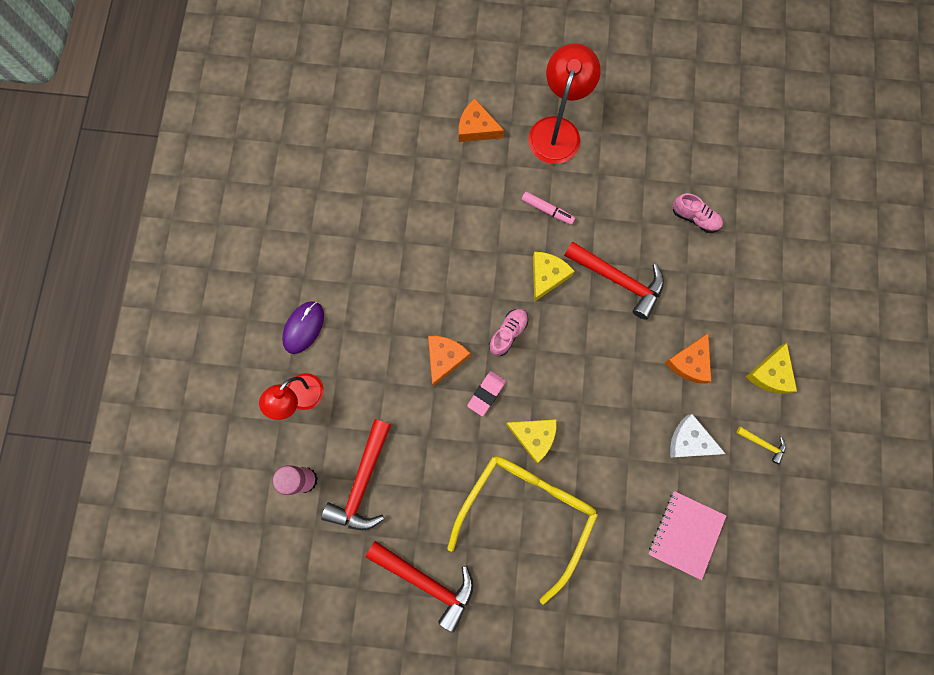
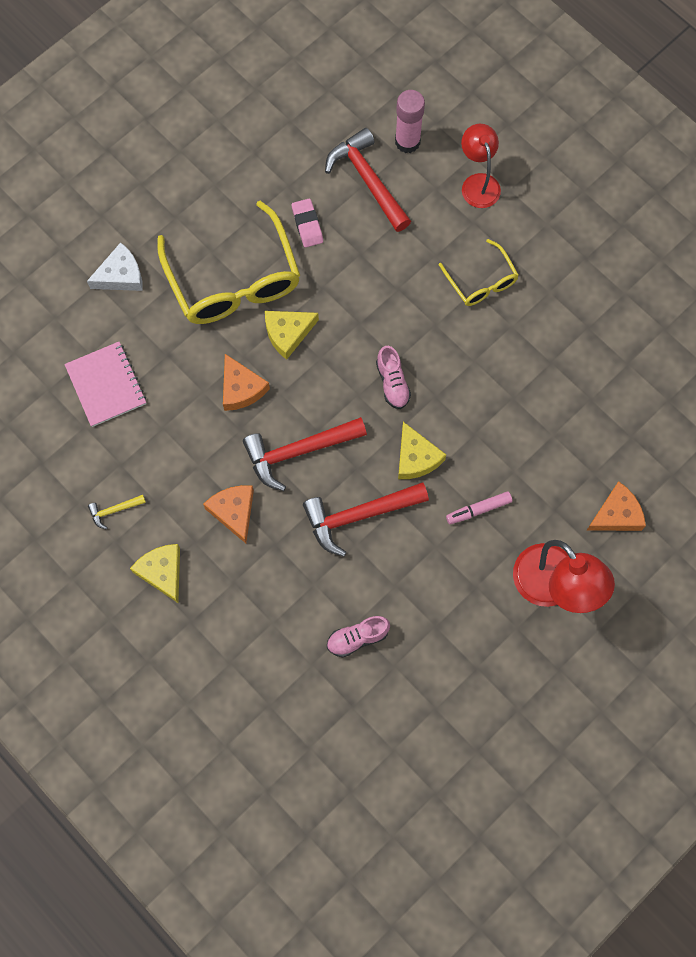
camera: 130 degrees right, 5 degrees down
(303, 327) = (539, 227): purple mouse -> none
(380, 334) = (481, 281): none -> yellow glasses
(426, 581) = (251, 170): red hammer -> red hammer (298, 451)
(445, 358) = (415, 316): orange cheese -> orange cheese (241, 388)
(486, 393) = (356, 325): pink eraser -> pink eraser (307, 225)
(690, 441) = (171, 453): white cheese -> white cheese (121, 275)

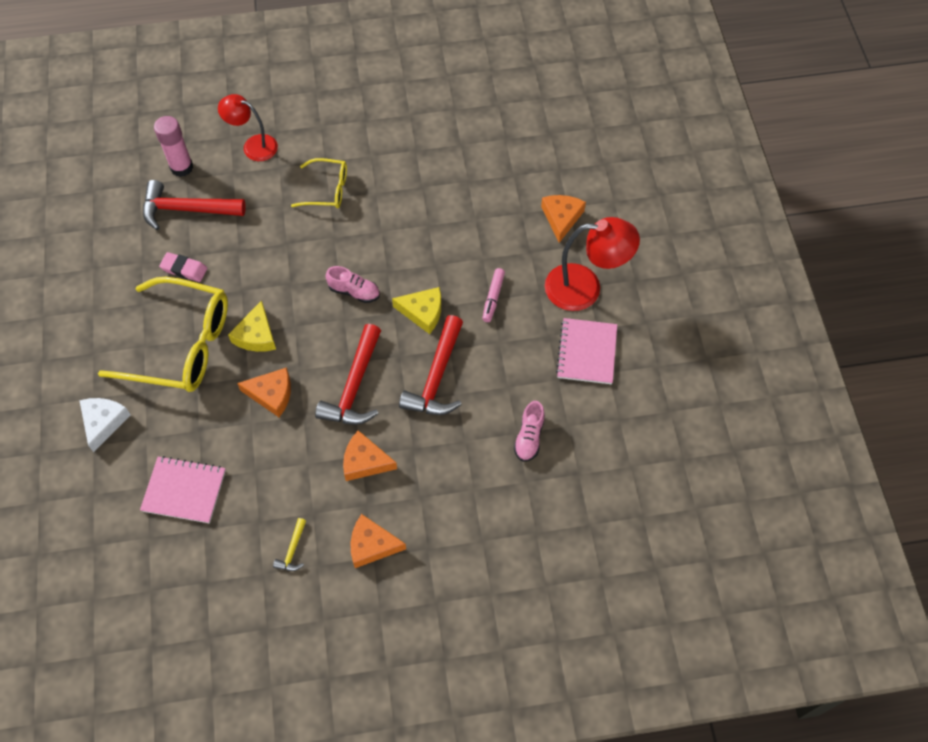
camera: 55 degrees left, 10 degrees down
(162, 572) = (372, 545): yellow cheese -> orange cheese
(484, 634) = (587, 352): none -> pink notebook

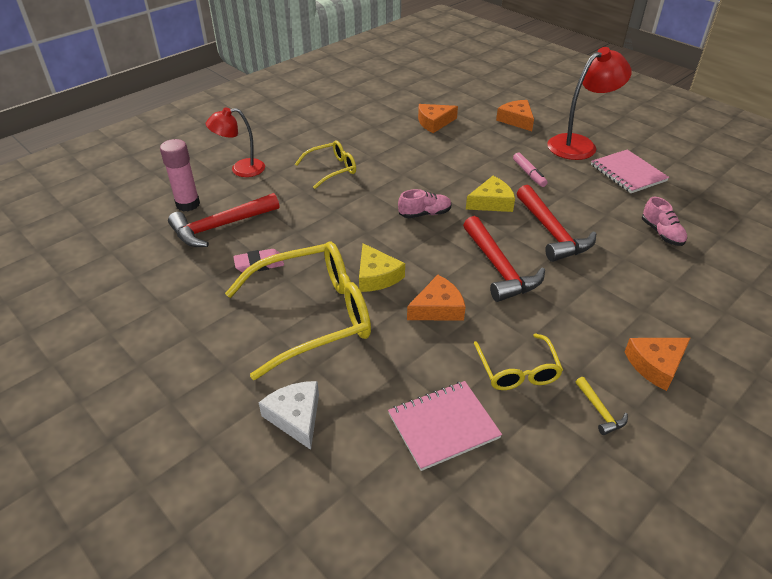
camera: 35 degrees left, 20 degrees down
(272, 483) = (517, 371): none -> yellow glasses
(365, 461) = (571, 311): orange cheese -> orange cheese (434, 122)

